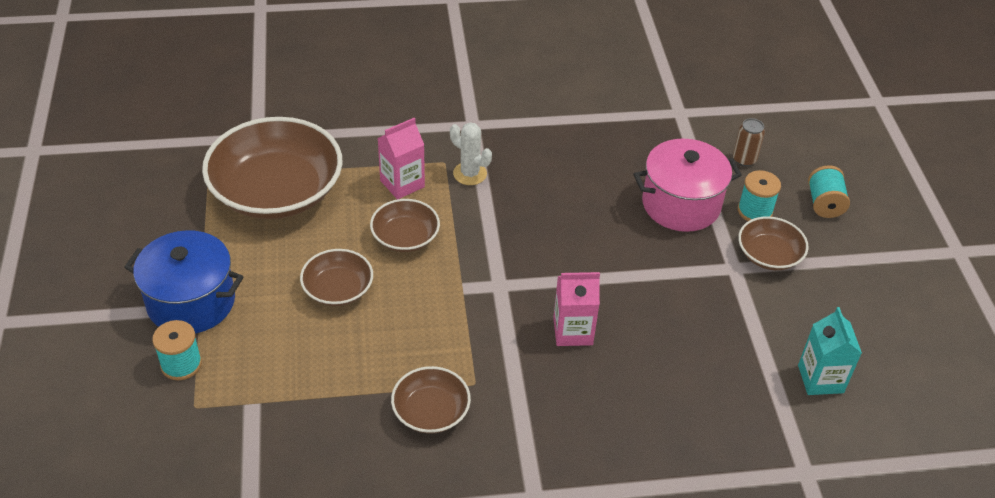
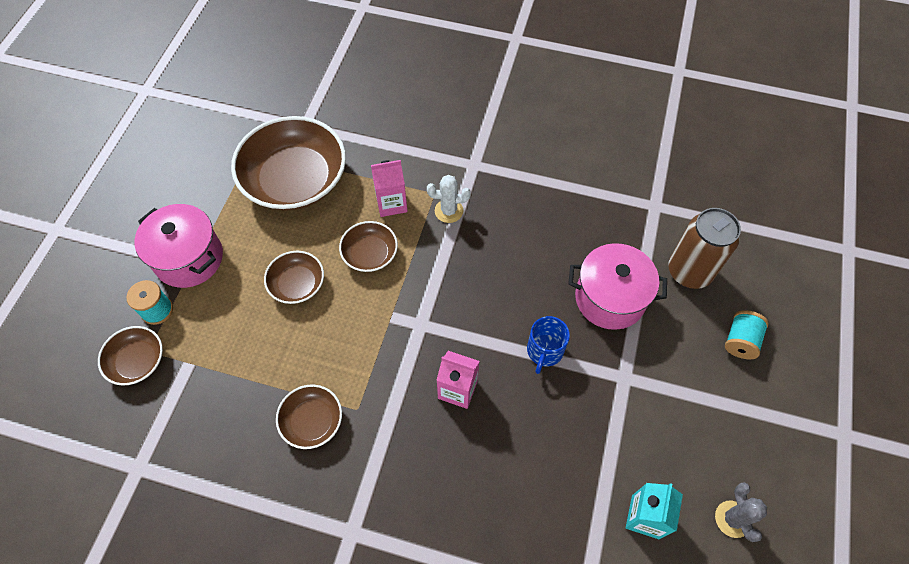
camera: 25 degrees right, 15 degrees up
(191, 302) = (189, 258): blue pot -> pink pot
(470, 174) = (449, 211): white cactus -> white cactus turned 60 degrees counterclockwise
(642, 269) = (544, 351): none -> blue mug
(744, 159) = (689, 272): brown can -> brown can, size x2.06
(755, 211) = (672, 327): turquoise spool -> none
(769, 255) = (662, 375): brown bowl -> brown bowl (137, 361)
(900, 353) = (732, 519): none -> grey cactus

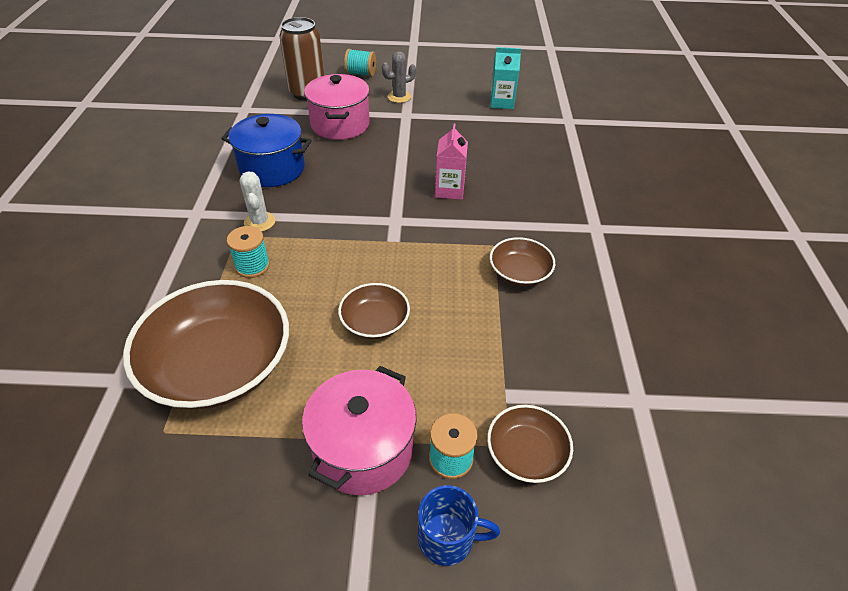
camera: 105 degrees left, 15 degrees down
(370, 254) = (323, 270): brown bowl -> none
(391, 203) = (252, 266): pink carton -> turquoise spool
(531, 225) = (272, 169): none -> blue pot
(544, 351) = (398, 151): blue mug -> blue mug (448, 538)
(732, 519) = (485, 75): grey cactus -> grey cactus (399, 97)

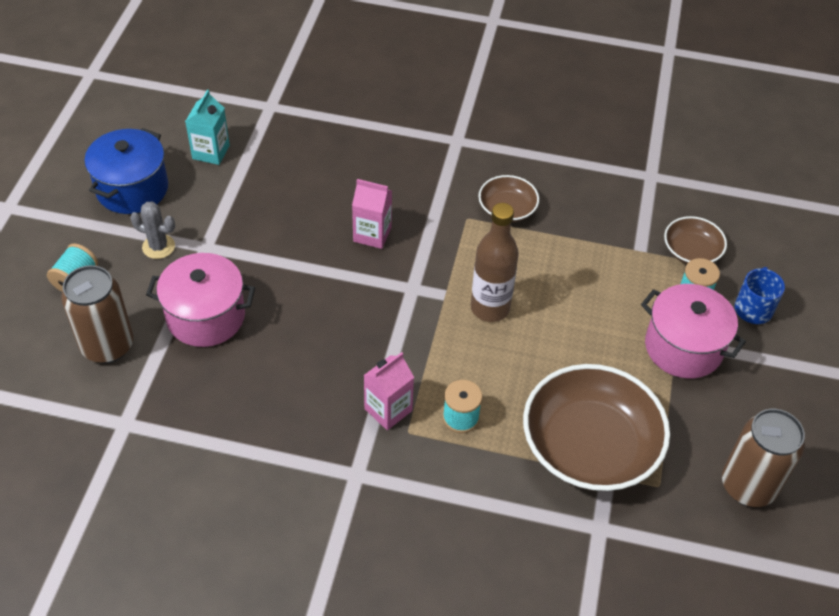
camera: 80 degrees left, 5 degrees up
(153, 533) = (748, 486): none -> brown can
(259, 222) = (388, 410): white cactus -> pink carton
(272, 169) = (285, 394): blue pot -> blue pot (132, 189)
(375, 322) = (553, 323): brown bowl -> none
(384, 272) = (490, 308): none -> brown bottle
(399, 97) = (158, 247): grey cactus -> grey cactus turned 60 degrees counterclockwise

